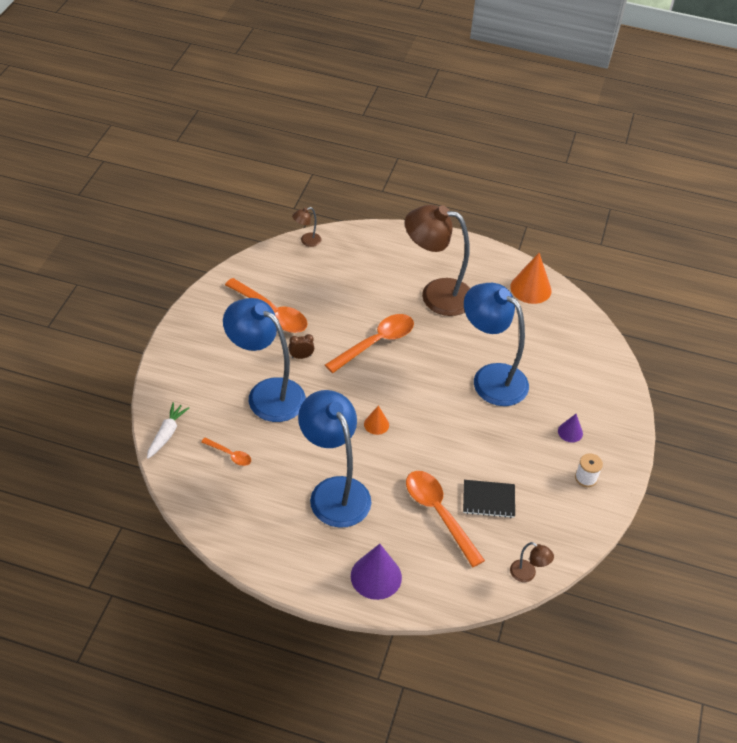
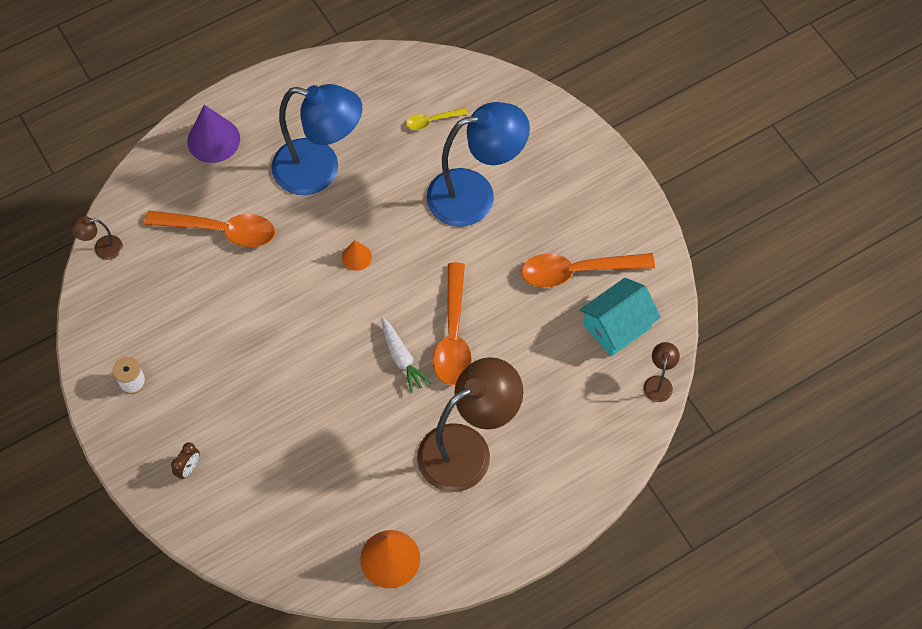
camera: 135 degrees right, 15 degrees up
(166, 434) = (499, 90): white carrot -> white carrot (402, 358)
(230, 455) = (432, 121): orange spoon -> yellow spoon
(289, 276) = (617, 326): none -> turquoise house
(301, 356) = (495, 255): brown clock -> brown clock (188, 468)
(488, 500) = (194, 280): black notebook -> none
(490, 378) = (314, 403): blue lamp -> none
(570, 432) = (188, 417): purple cone -> none

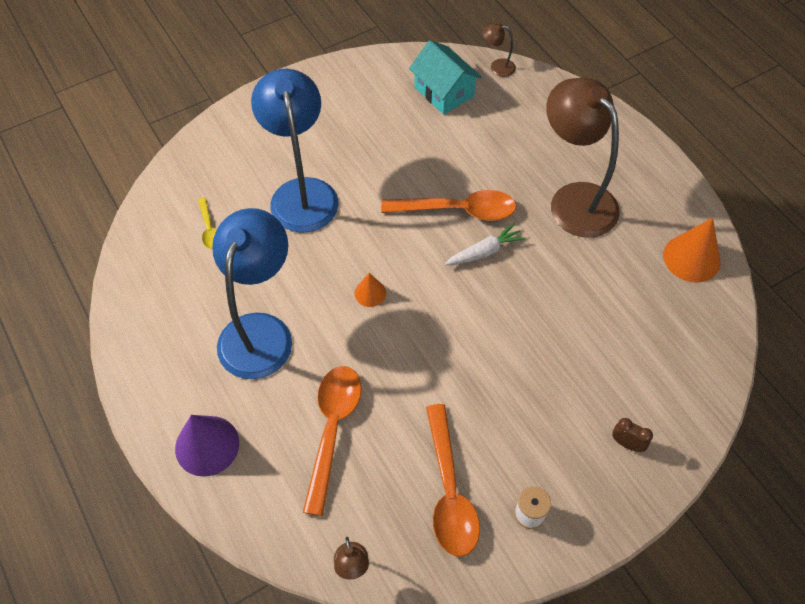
camera: 90 degrees left, 5 degrees down
(577, 271) = (389, 117): orange spoon -> orange spoon (449, 490)

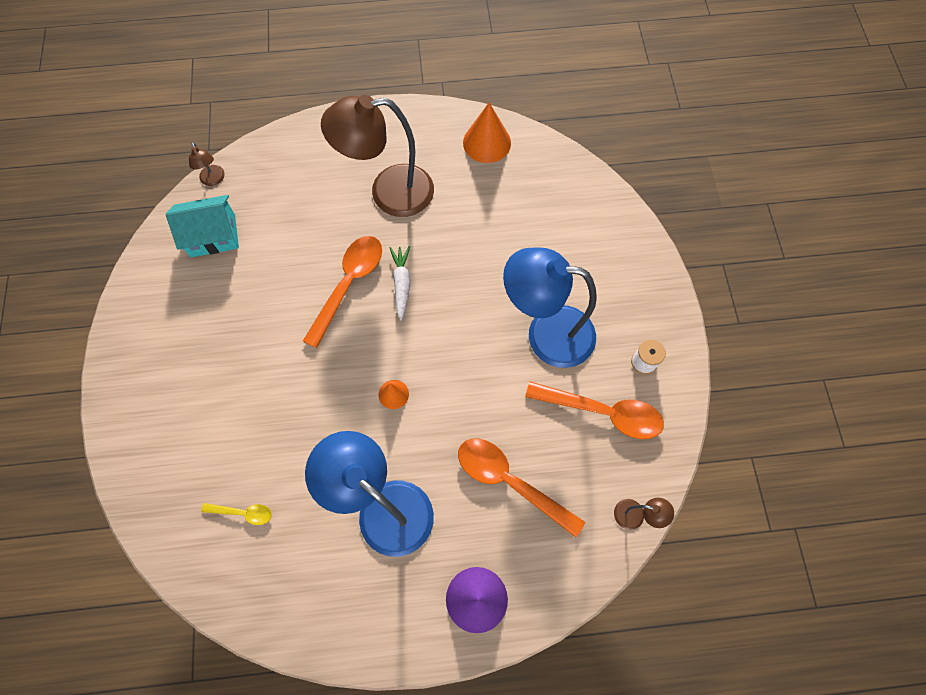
camera: 65 degrees left, 10 degrees up
(302, 193) = (252, 408): blue lamp -> blue lamp (546, 333)
(497, 67) = (213, 180): brown lamp -> brown lamp turned 60 degrees counterclockwise
(627, 444) = (617, 268): brown clock -> none

